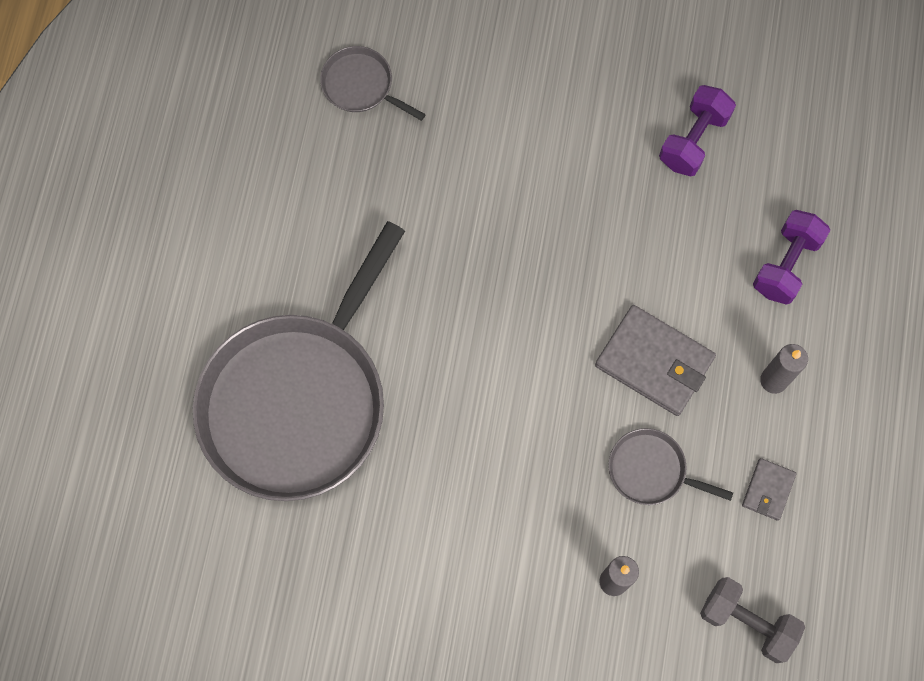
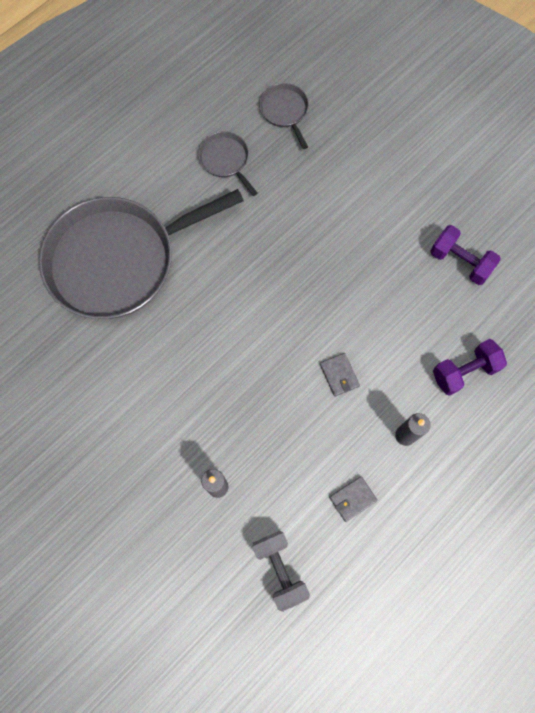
camera: 35 degrees right, 0 degrees up
(651, 470) = (289, 437): grey pan -> grey pan (225, 160)
(654, 362) = (339, 375): grey wallet -> grey wallet, size x0.52
(693, 140) = (460, 262): purple dumbbell -> purple dumbbell turned 60 degrees clockwise

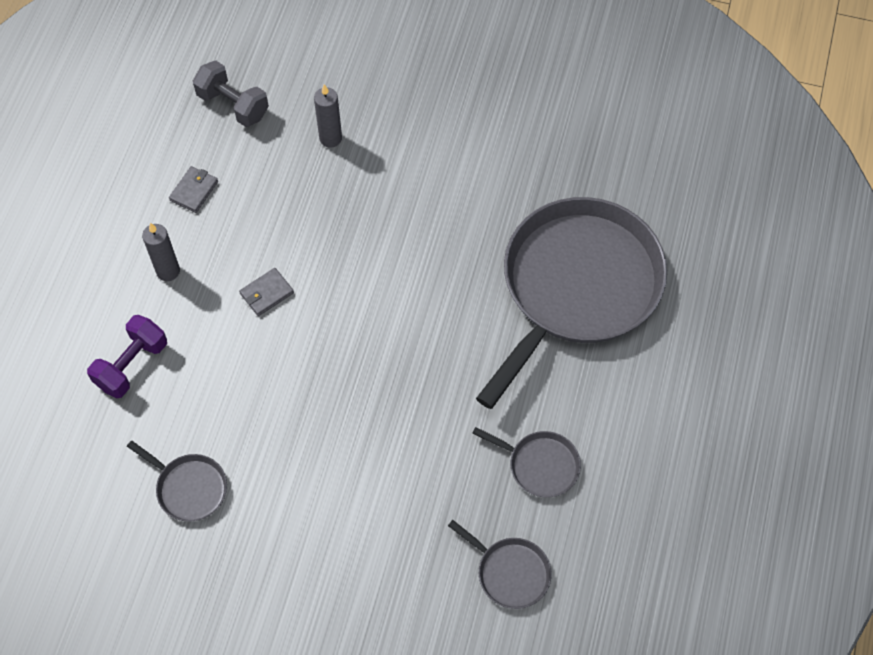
camera: 150 degrees right, 10 degrees down
(339, 375) = (266, 293): grey wallet -> grey wallet turned 75 degrees counterclockwise
(460, 262) = (189, 488): purple dumbbell -> grey pan

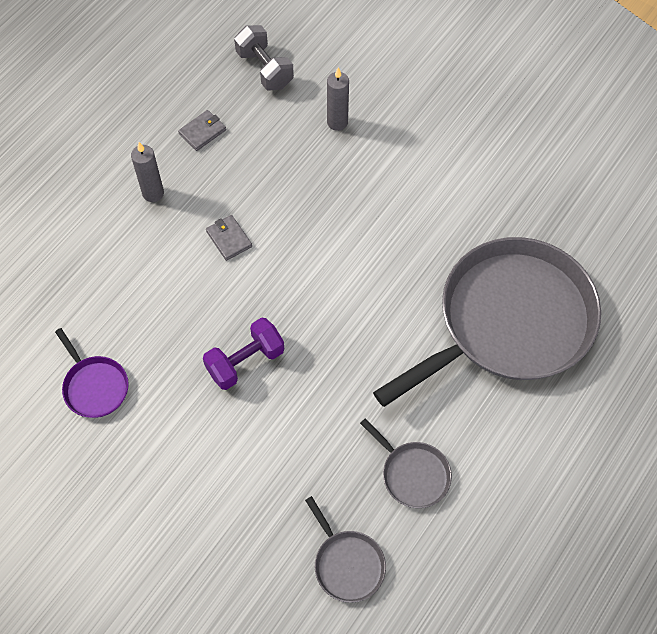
camera: 20 degrees right, 0 degrees up
(132, 365) = (90, 264): purple dumbbell -> purple dumbbell (245, 362)
(189, 488) = (95, 386): grey pan -> purple pan
(266, 293) = (229, 239): grey wallet -> grey wallet turned 75 degrees clockwise

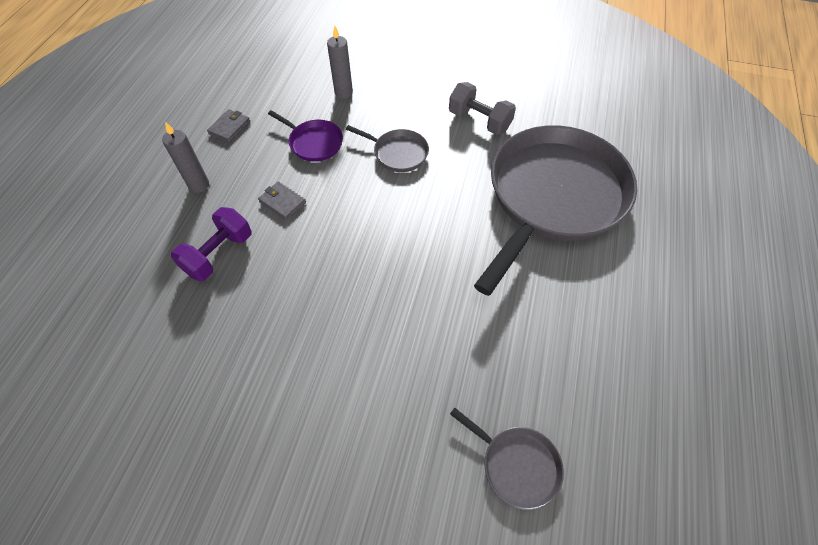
camera: 20 degrees left, 5 degrees down
(95, 386) = (189, 374): purple pan -> purple pan (314, 143)
(245, 362) = (336, 301): purple dumbbell -> purple dumbbell (219, 254)
(264, 69) = (268, 71): grey dumbbell -> grey dumbbell (479, 121)
(413, 474) = (537, 352): grey pan -> grey pan (398, 153)

